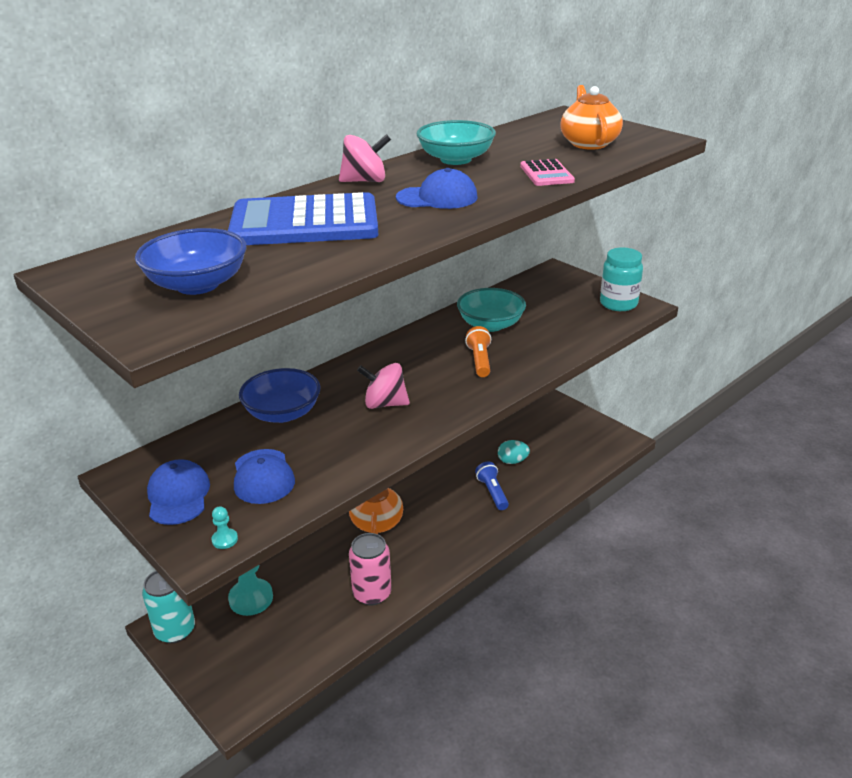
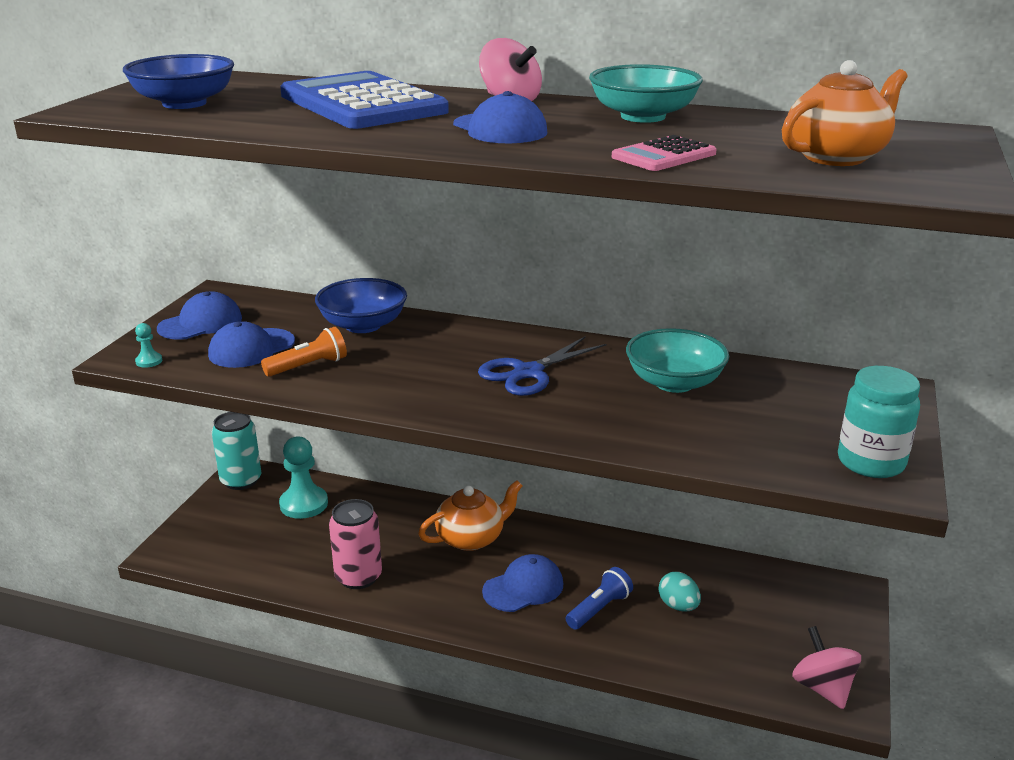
camera: 60 degrees right, 5 degrees down
(385, 404) = (427, 368): pink spinning top -> pink spinning top (822, 688)
(430, 367) = (528, 373): none -> blue scissors
(448, 516) = (523, 588): none -> blue cap
(479, 360) = (578, 398): orange flashlight -> orange flashlight (309, 366)

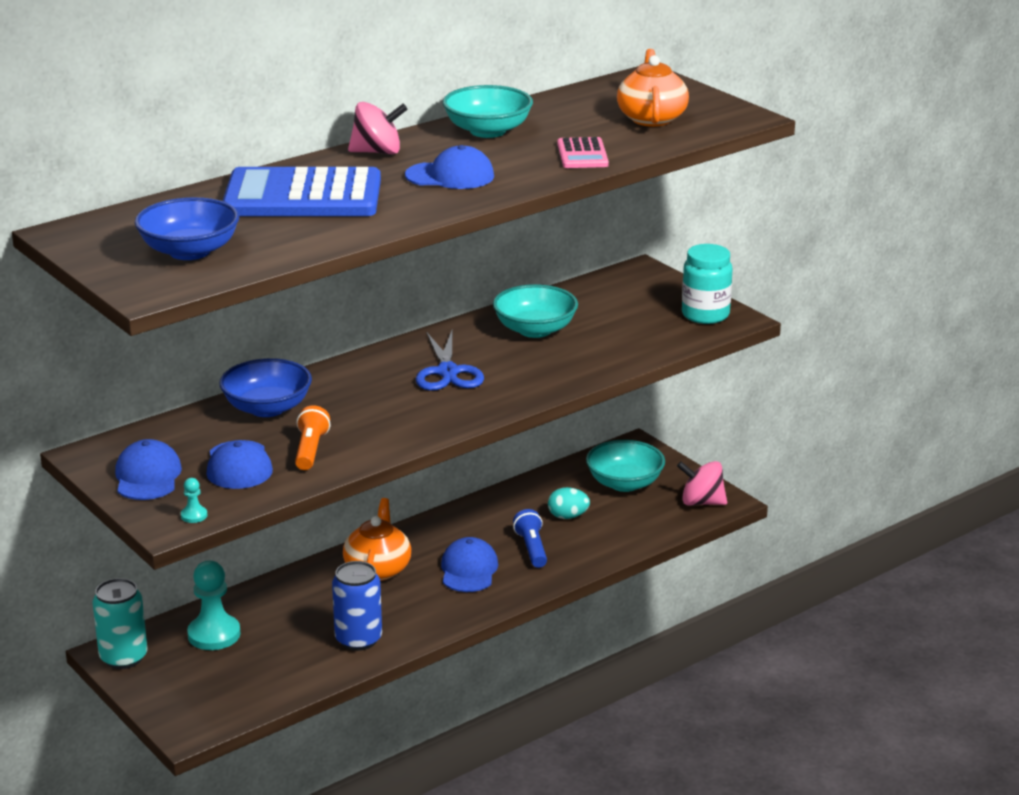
camera: 55 degrees left, 0 degrees up
(358, 577) = (358, 639): pink can -> blue can
(781, 615) = (624, 483): none -> turquoise bowl

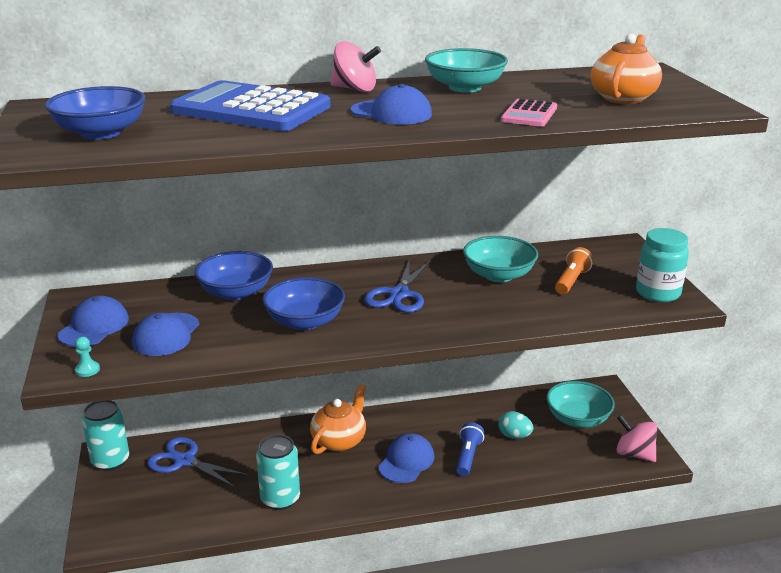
camera: 25 degrees right, 0 degrees up
(214, 634) = (184, 461): turquoise pawn -> blue scissors
(310, 450) = (231, 335): orange flashlight -> orange flashlight (571, 281)
(358, 639) = (280, 499): blue can -> turquoise can
(374, 420) = (305, 321): none -> blue bowl

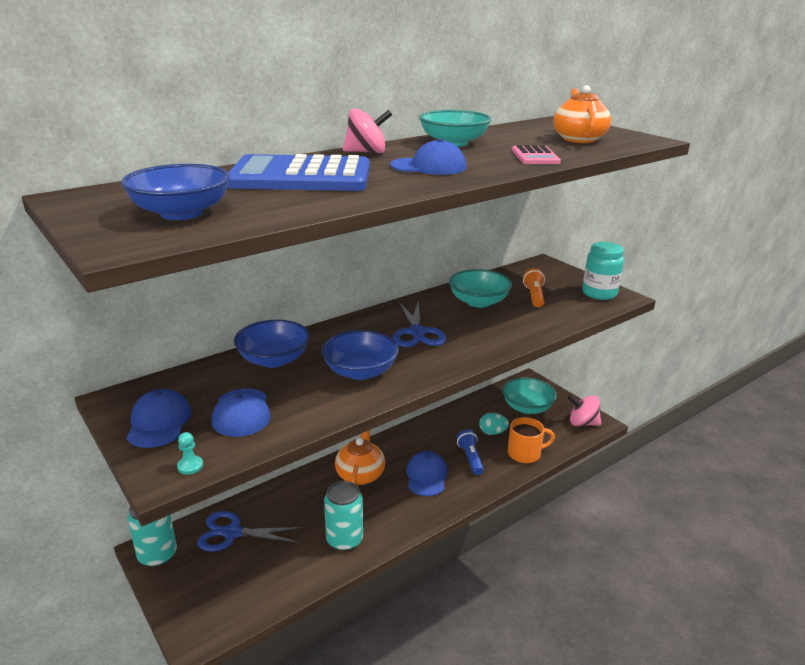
camera: 25 degrees left, 0 degrees up
(535, 469) = (525, 453): none -> orange mug

